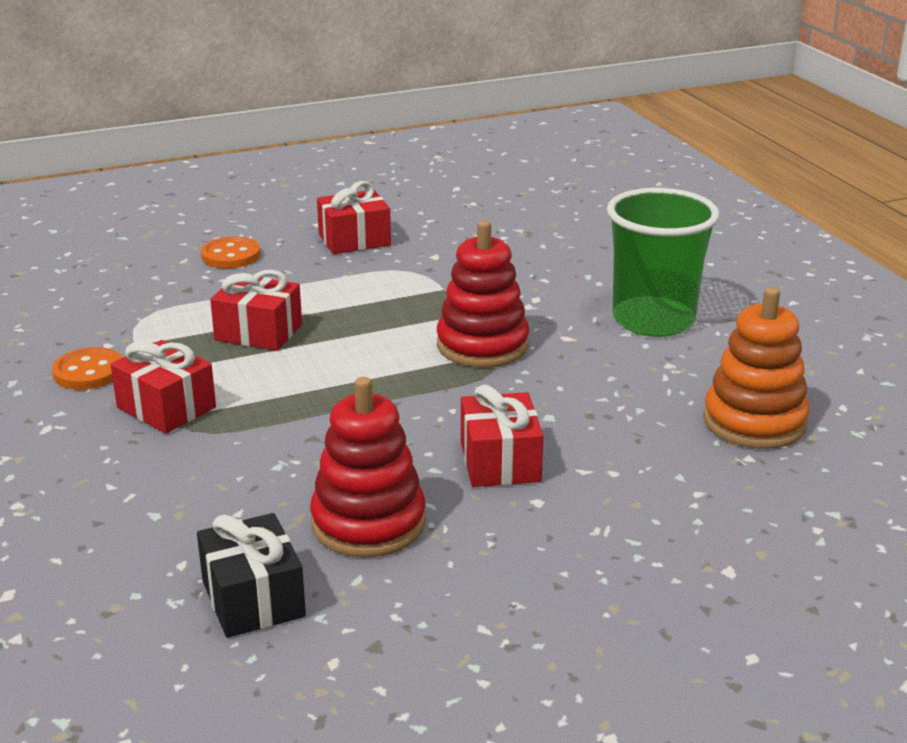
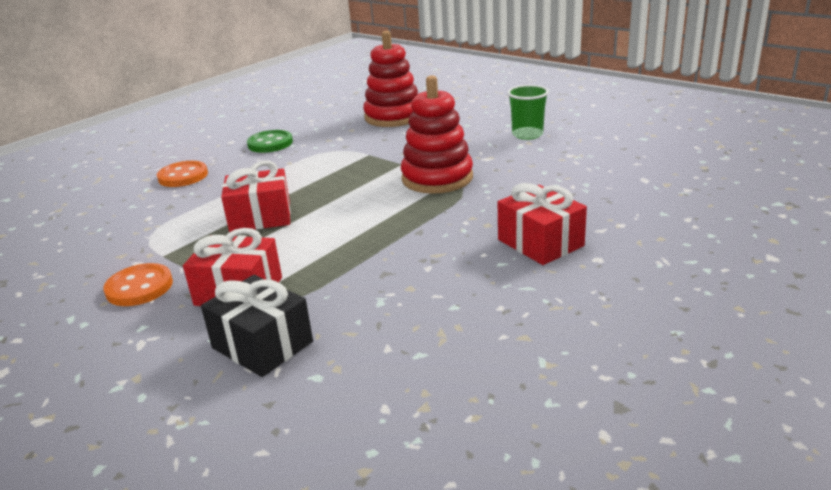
camera: 25 degrees left, 0 degrees up
(253, 599) = (479, 411): black gift -> black gift (262, 345)
(354, 240) = (270, 143): red gift -> green button
(368, 523) = (500, 317): red stacking toy -> red stacking toy (393, 117)
(653, 320) = (527, 134): green cup -> green cup, size x0.52
(754, 422) = (662, 169): orange stacking toy -> none

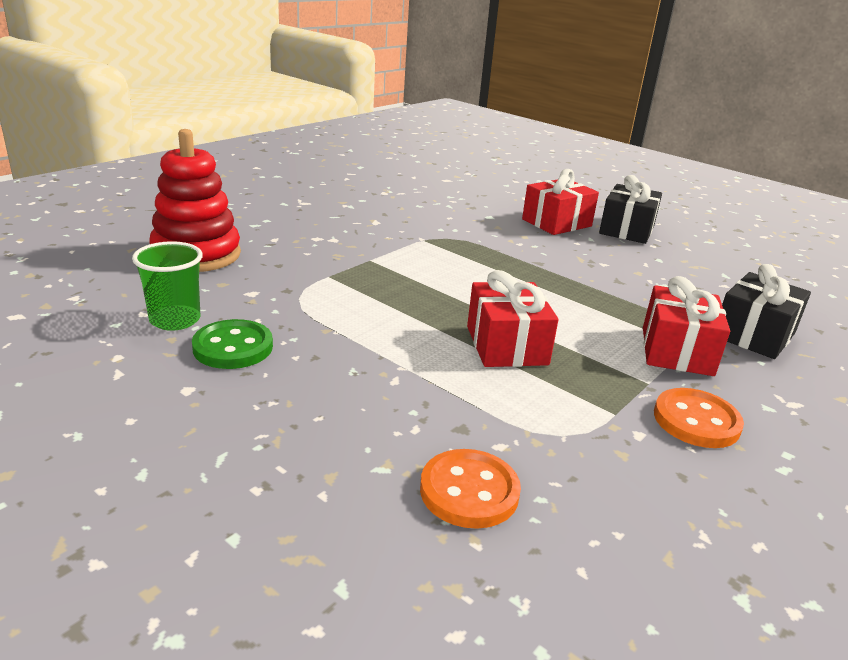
camera: 95 degrees left, 0 degrees up
(183, 176) = (339, 428): orange button -> orange button (469, 491)
(437, 178) = (419, 246): red stacking toy -> none
(527, 134) = (322, 199): green cup -> green cup (175, 320)
(546, 291) = (626, 230): none -> black gift

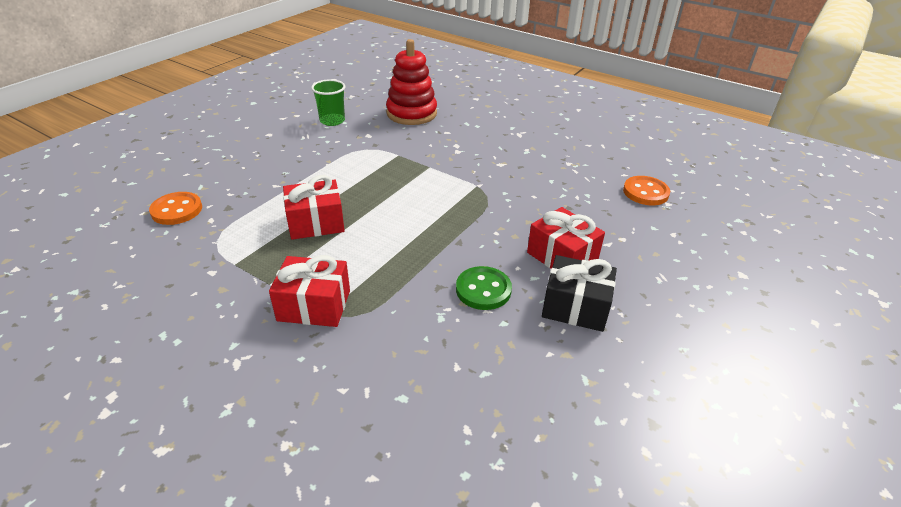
camera: 85 degrees right, 10 degrees up
(233, 347) = (306, 138): green button -> green button (483, 290)
(696, 421) = (221, 300): orange button -> orange button (645, 192)
(754, 335) = (348, 364): black gift -> none

